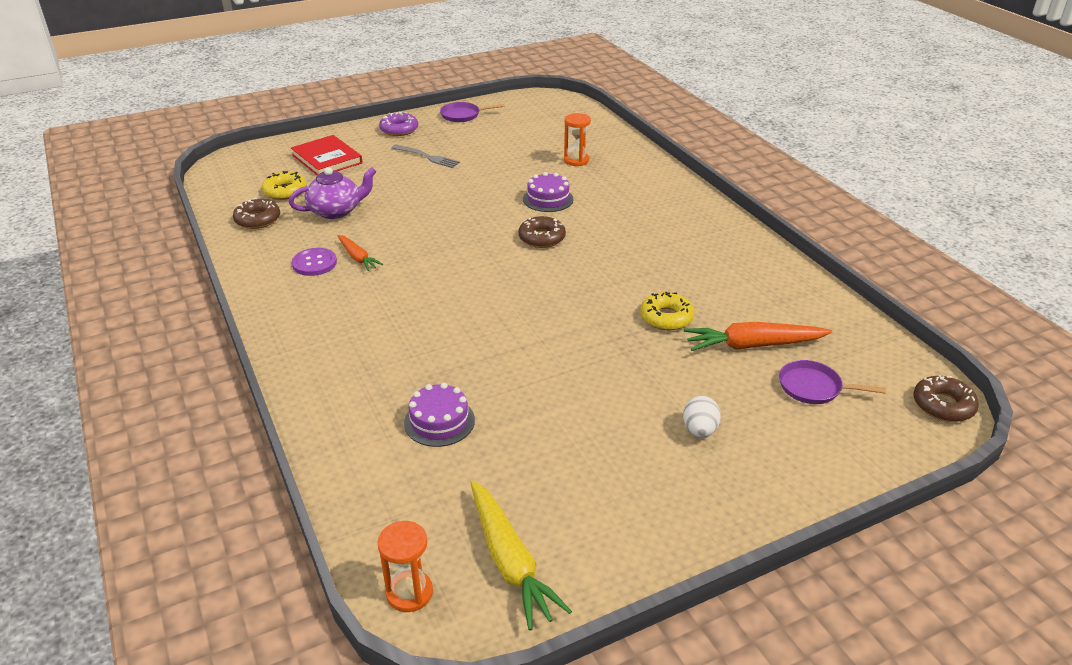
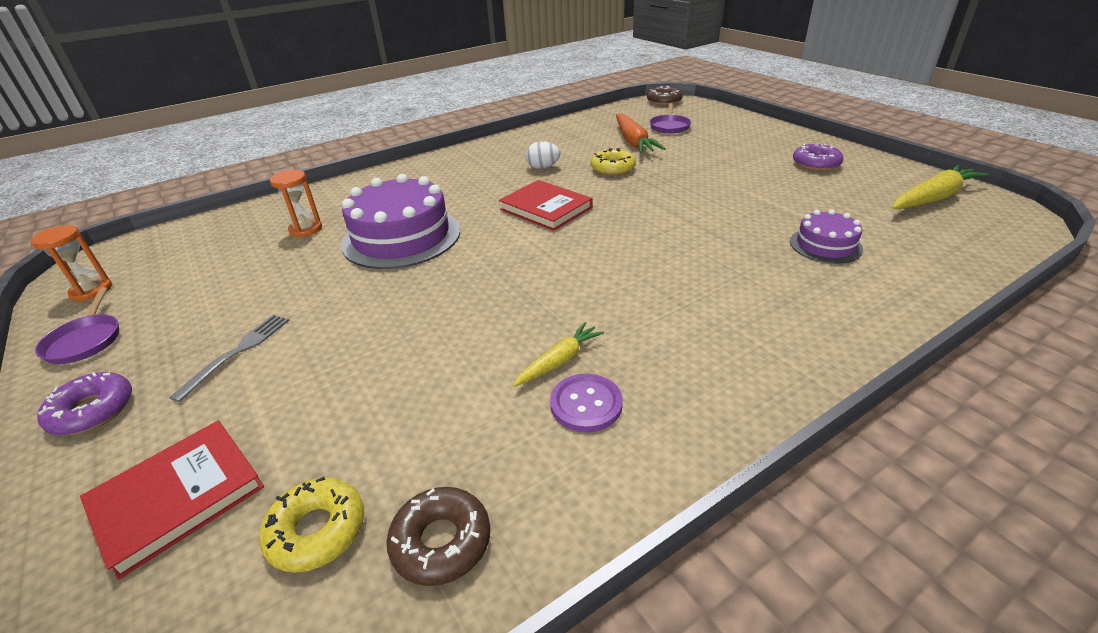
camera: 95 degrees left, 0 degrees up
(336, 211) = (413, 421): purple teapot -> none
(357, 258) = (559, 361): orange carrot -> yellow carrot
(409, 593) = (1012, 228): orange hourglass -> orange hourglass (91, 291)
(542, 238) = (491, 231): brown donut -> none
(548, 199) = (401, 237): purple cake -> purple cake, size x1.91
(577, 267) = (546, 208): none -> red book
(647, 491) = (816, 164): none -> purple donut
(699, 430) = (740, 153): white egg -> white egg (543, 167)

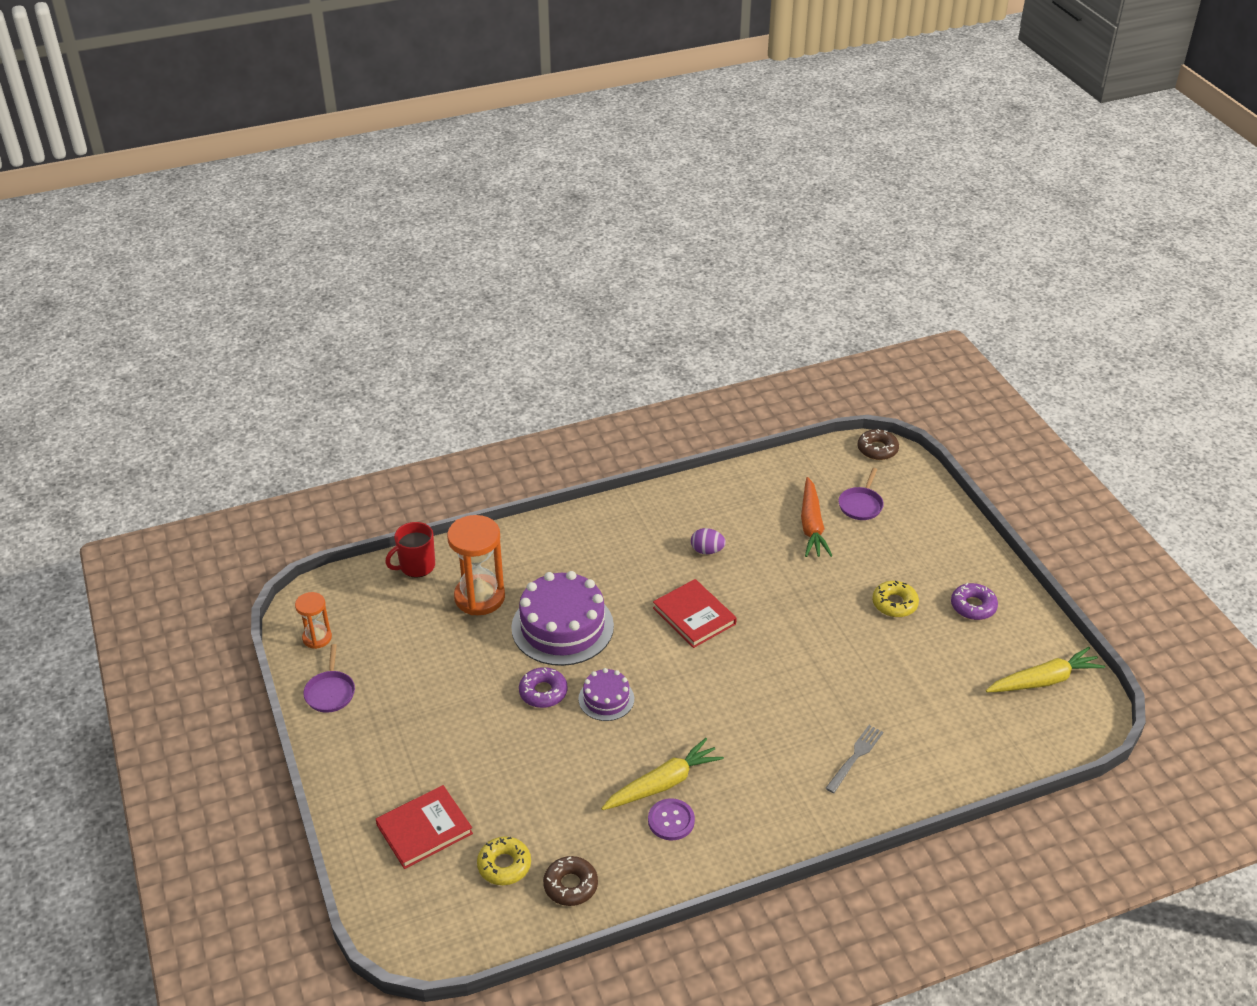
camera: 10 degrees right, 5 degrees up
(92, 411) = (356, 757): purple donut -> purple donut (543, 692)
(236, 218) = (416, 566): none -> red mug
(238, 352) = (442, 727): grey fork -> grey fork (855, 756)
(306, 229) = (479, 597): orange hourglass -> orange hourglass, size x1.79
(543, 167) = (707, 550): white egg -> purple egg
(559, 361) = (663, 783): yellow carrot -> yellow carrot, size x1.69
(612, 168) = (774, 568): yellow donut -> yellow donut (894, 603)
(825, 245) = (910, 717): purple cake -> purple cake (606, 699)

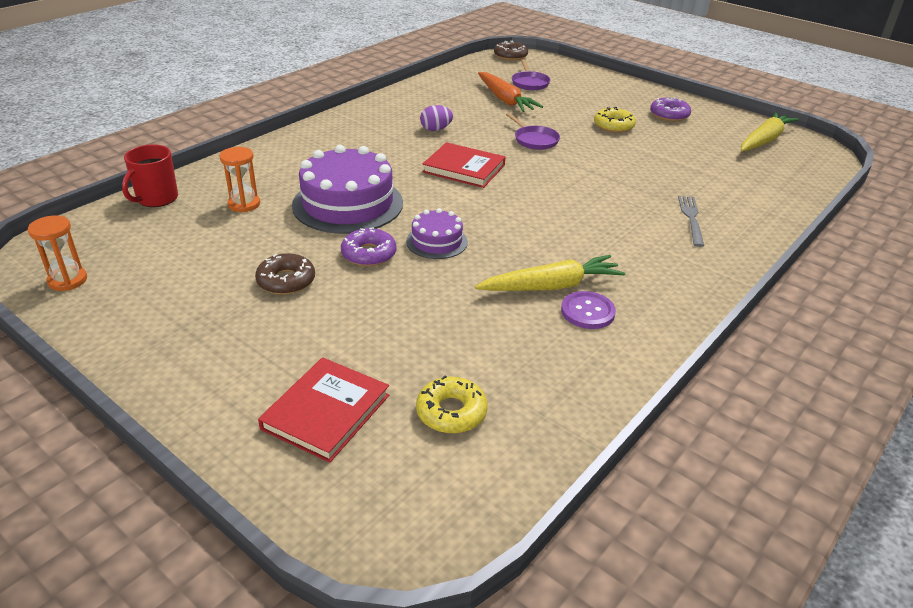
camera: 30 degrees left, 5 degrees down
(330, 692) = (114, 322): purple pan -> purple pan (535, 140)
(479, 597) = (244, 204): orange hourglass -> orange hourglass, size x0.56
(570, 885) = (541, 403): brown donut -> brown donut (286, 281)
(663, 783) = (551, 286): yellow carrot -> yellow carrot turned 45 degrees clockwise

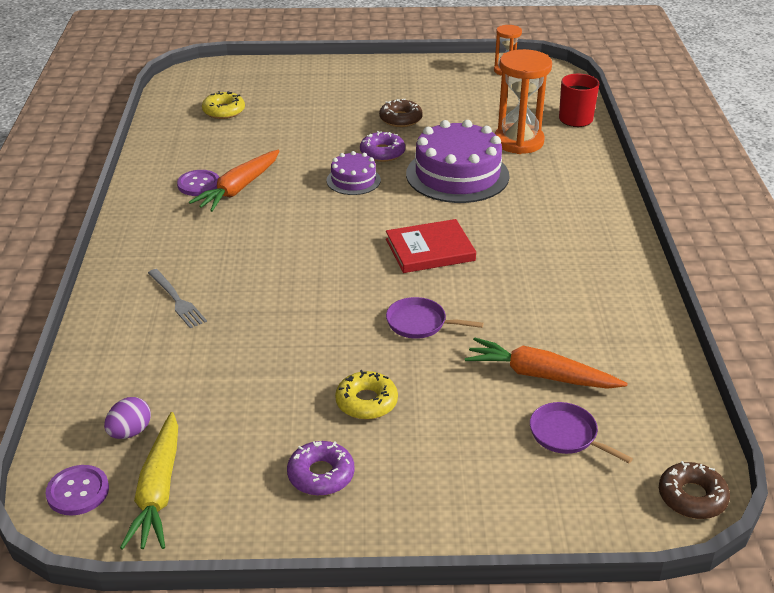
camera: 140 degrees right, 0 degrees up
(244, 204) = (519, 141): orange hourglass -> orange hourglass, size x1.79
(326, 412) = (282, 88): red book -> none
(436, 129) = (527, 282): purple egg -> purple egg (130, 432)
(551, 286) = (238, 188): yellow carrot -> orange carrot
(813, 156) = (78, 492): none -> purple button

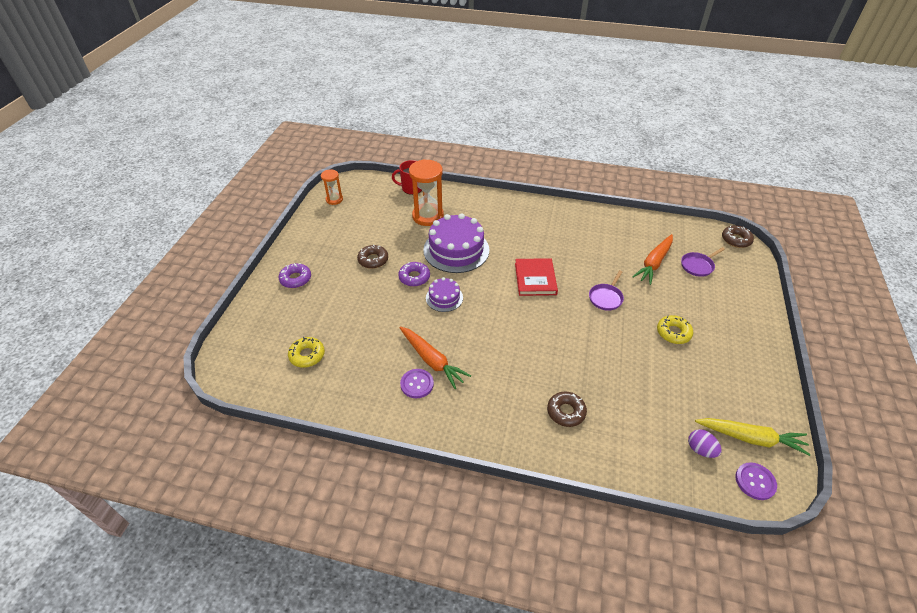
camera: 75 degrees left, 10 degrees up
(177, 300) = (566, 412): grey fork -> brown donut
(321, 475) = (731, 361): purple donut -> purple donut (295, 279)

